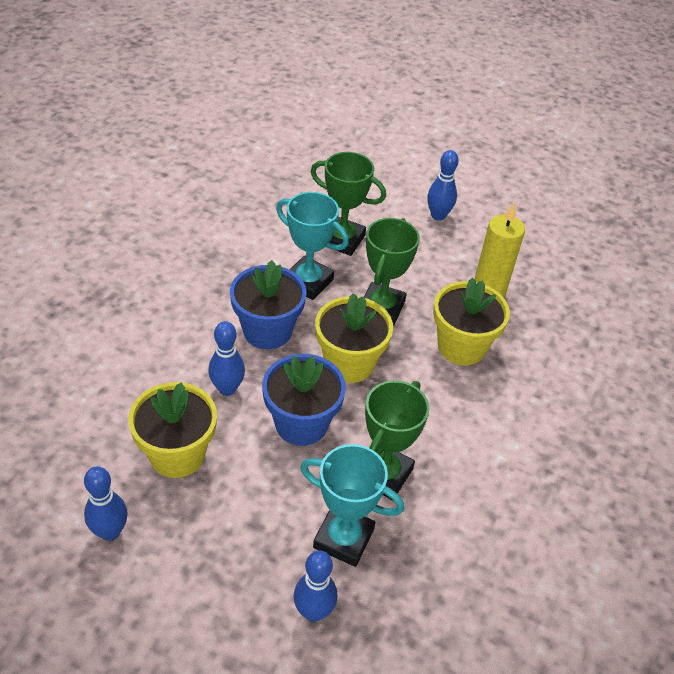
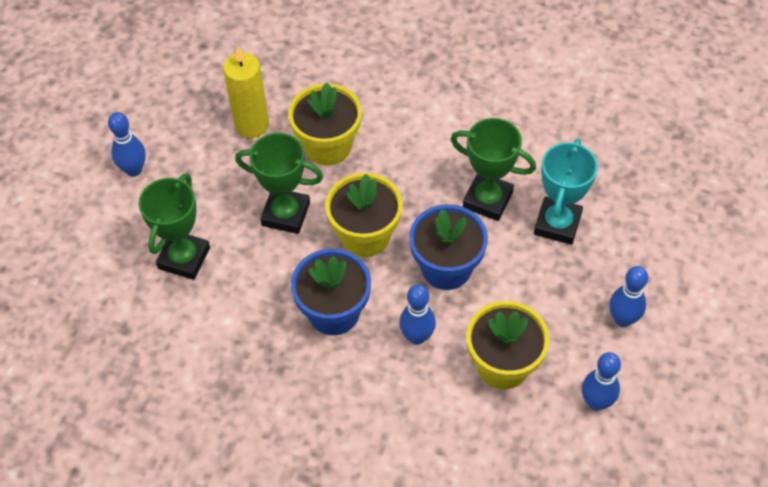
camera: 90 degrees left, 10 degrees up
(308, 282) = (256, 284): turquoise trophy -> none
(313, 611) = (626, 238): blue bowling pin -> blue bowling pin (622, 319)

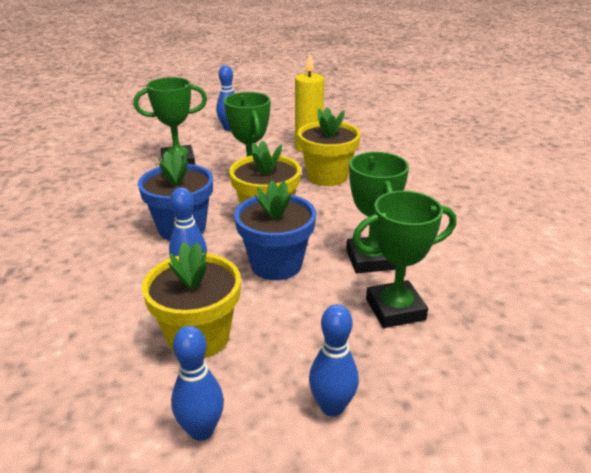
camera: 55 degrees right, 25 degrees down
(557, 224) = (395, 309): turquoise trophy -> green trophy

